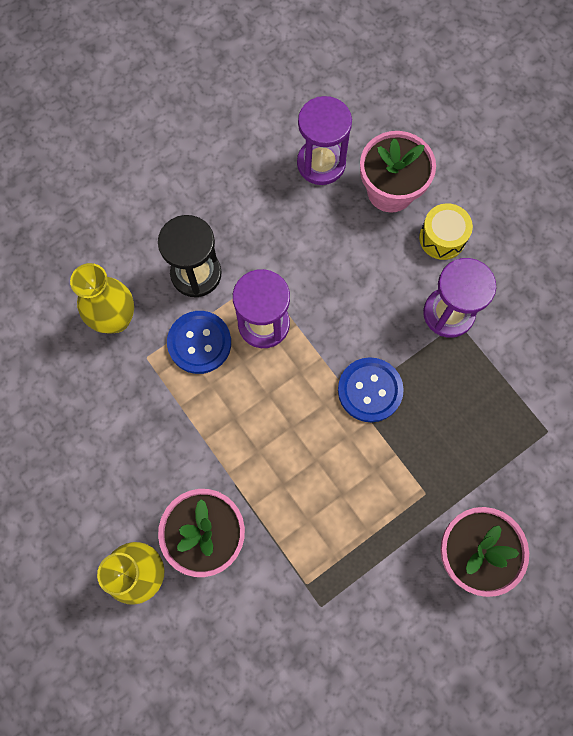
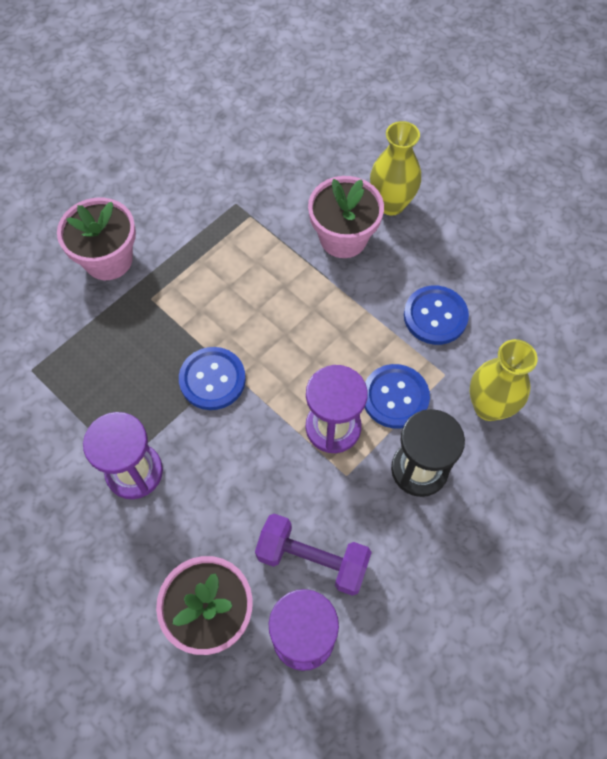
camera: 170 degrees right, 10 degrees down
(136, 421) = (435, 316): none -> blue button
(303, 217) = (312, 559): none -> purple dumbbell
(442, 238) = (144, 561): yellow drum -> none

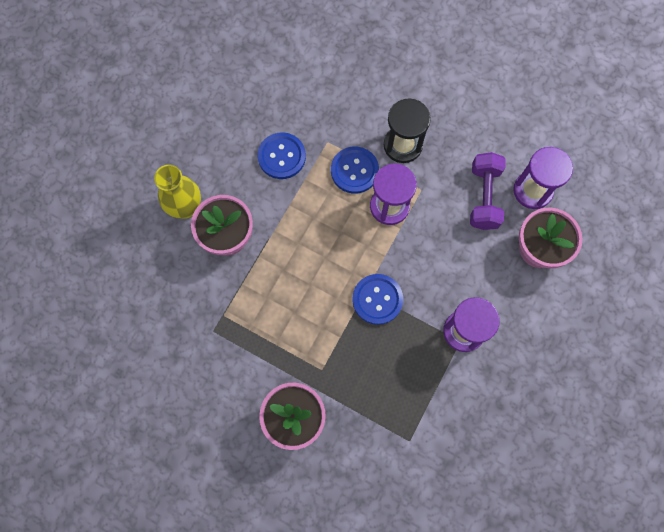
camera: 105 degrees left, 10 degrees up
(489, 406) = (344, 110): yellow vase -> none

